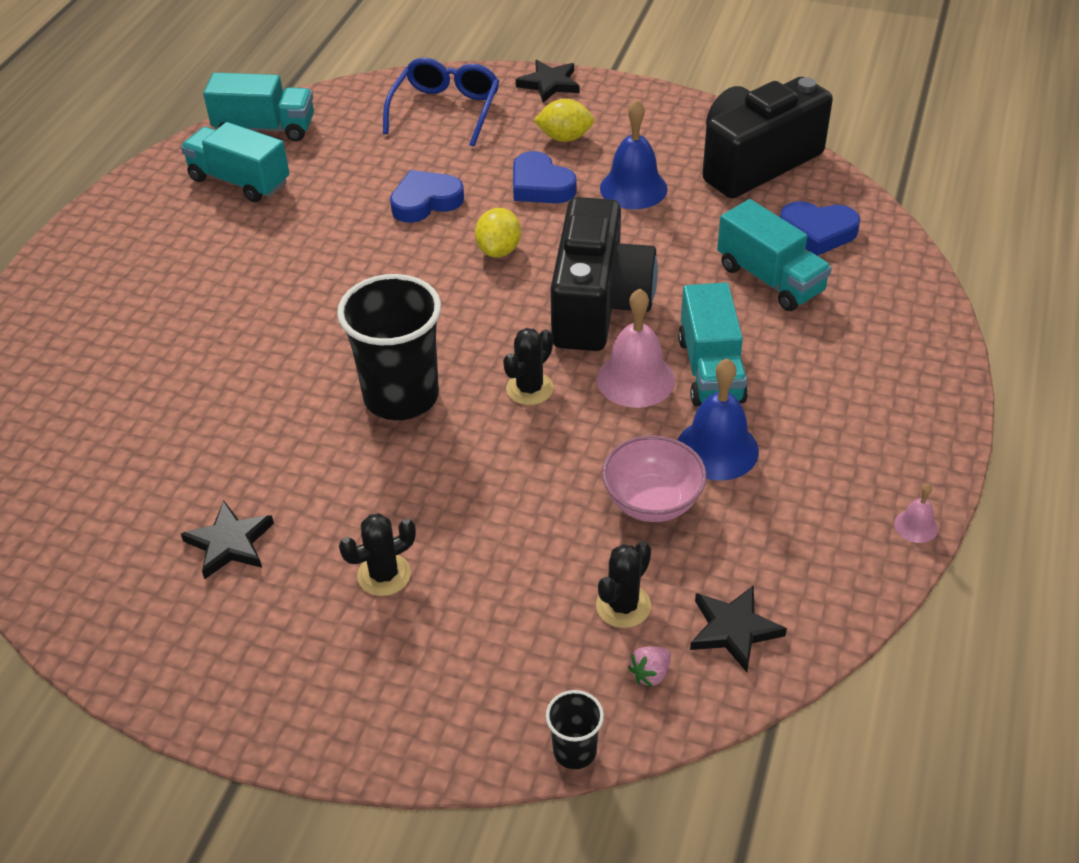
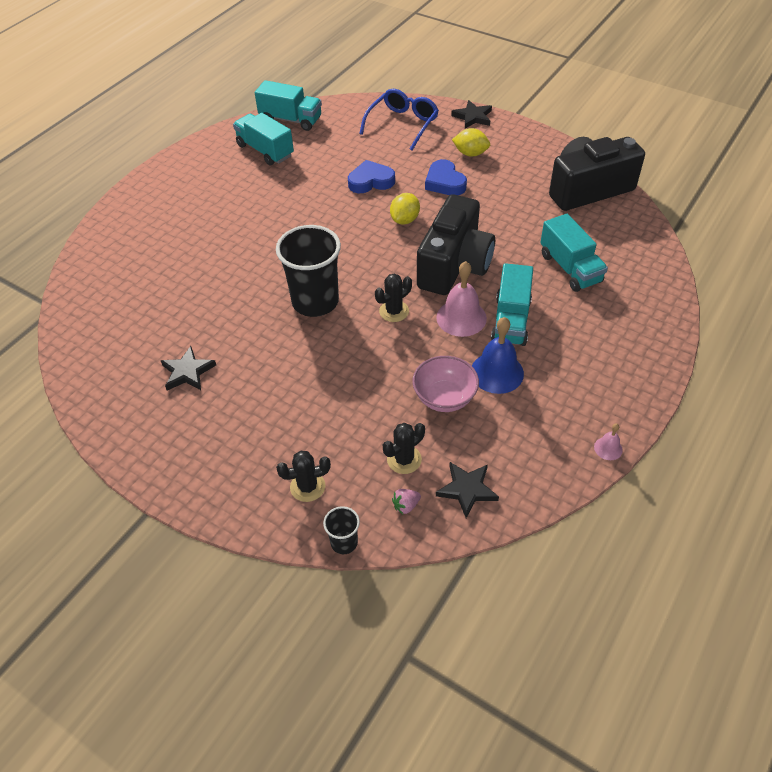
camera: 15 degrees right, 5 degrees up
(384, 575) = (269, 409): black cactus -> black cactus (307, 487)
(633, 188) = (502, 193): blue bell -> none
(817, 232) = (612, 242): blue heart -> none

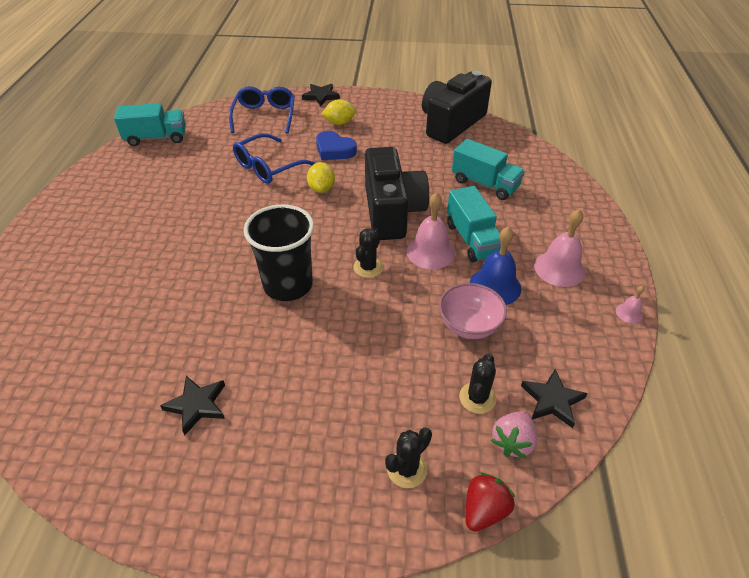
camera: 30 degrees left, 5 degrees down
(265, 150) = (147, 170): turquoise truck -> none
(344, 542) = (484, 510): black cup -> red strawberry
(371, 181) = (268, 167): blue heart -> blue glasses
(406, 505) = (512, 442): pink strawberry -> pink strawberry, size x1.61
(574, 380) = (559, 268): none -> pink bell

